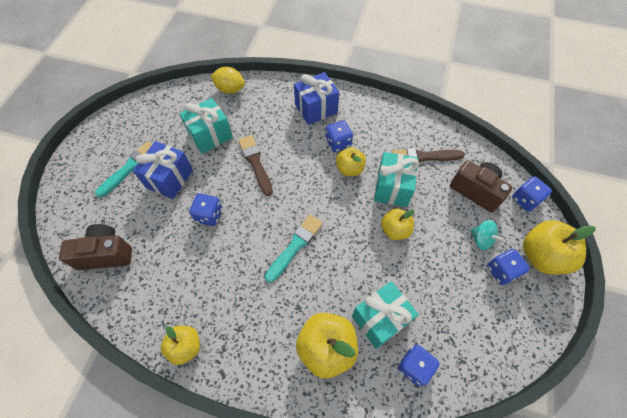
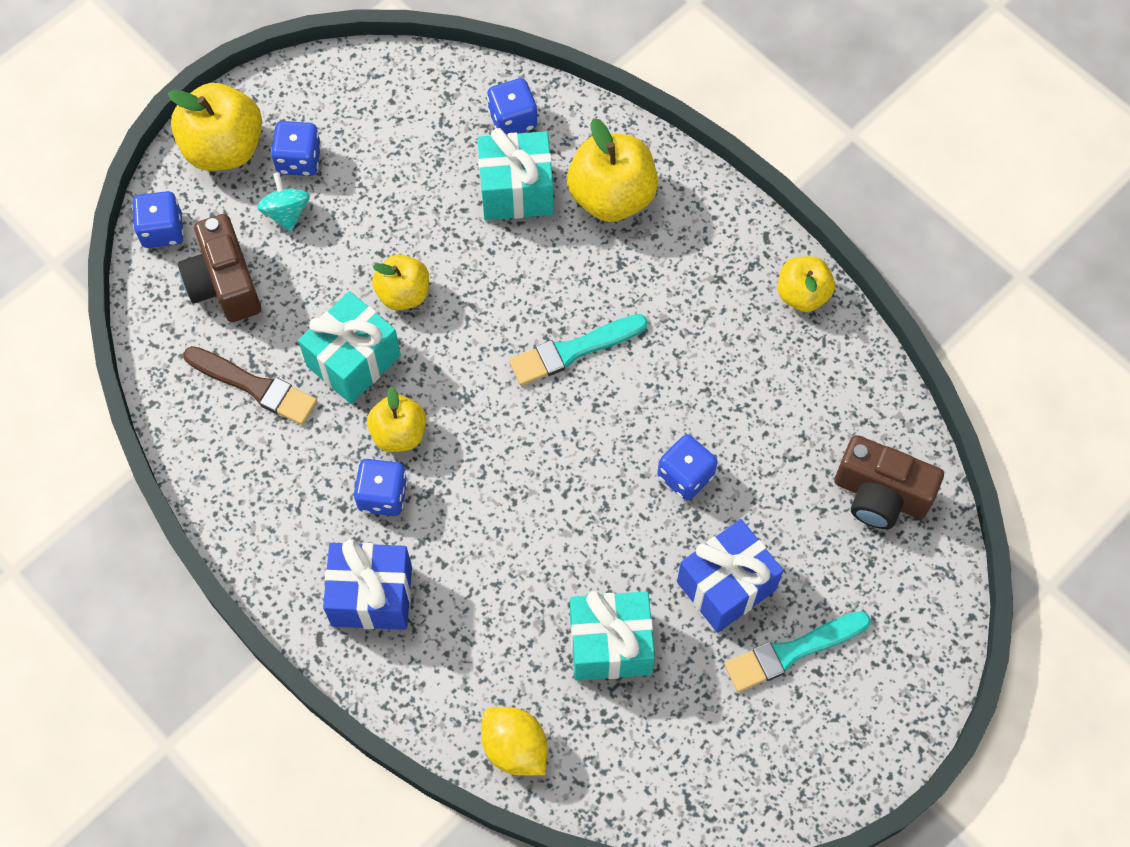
camera: 150 degrees left, 5 degrees up
(255, 163) = (556, 535): brown brush -> none

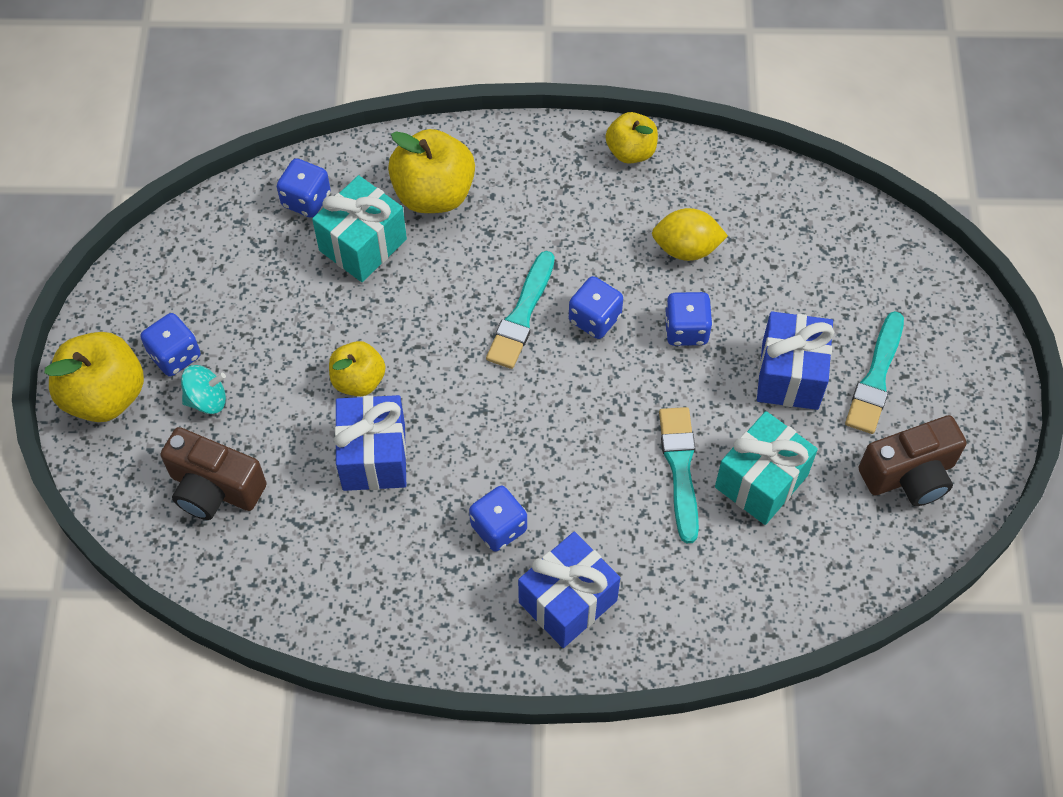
camera: 45 degrees left, 5 degrees down
(162, 230) = (121, 493): blue dice -> blue dice (594, 318)
(255, 386) = (320, 538): brown brush -> none
(286, 212) = (207, 399): turquoise spinning top -> turquoise spinning top turned 135 degrees clockwise
(353, 361) = (374, 456): turquoise gift -> blue gift
(399, 433) = (462, 476): yellow apple -> none
(515, 747) = (776, 606): yellow lemon -> yellow lemon (686, 248)
(561, 577) = (680, 468): none -> turquoise brush
(880, 495) = (818, 233): brown camera -> brown camera (909, 475)

